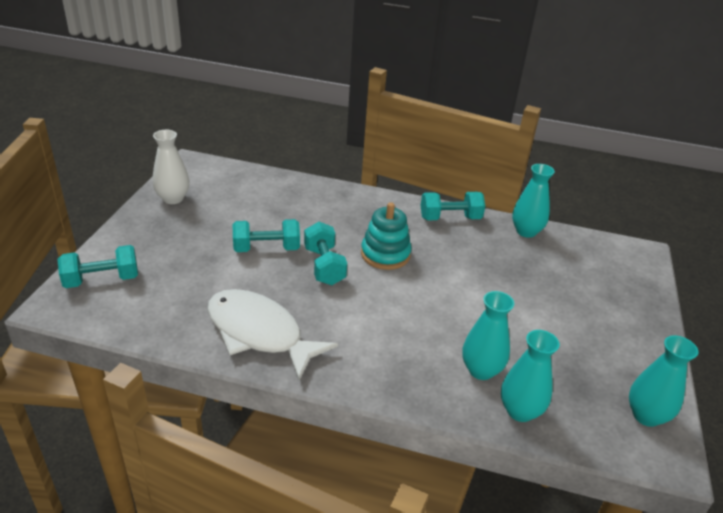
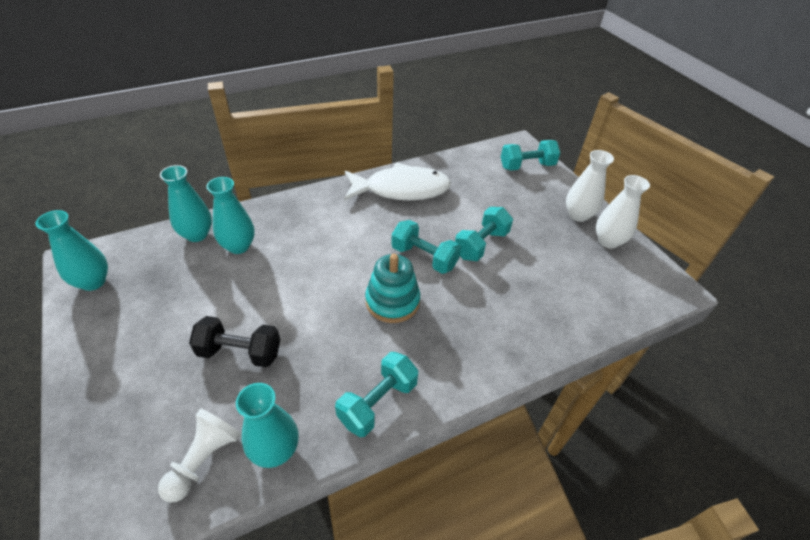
camera: 140 degrees right, 10 degrees up
(102, 280) = (527, 166): turquoise dumbbell -> turquoise dumbbell turned 45 degrees clockwise
(154, 222) = (578, 215): none -> white vase
(524, 285) = (240, 352): none -> black dumbbell
(571, 248) = (204, 459): none -> white pawn

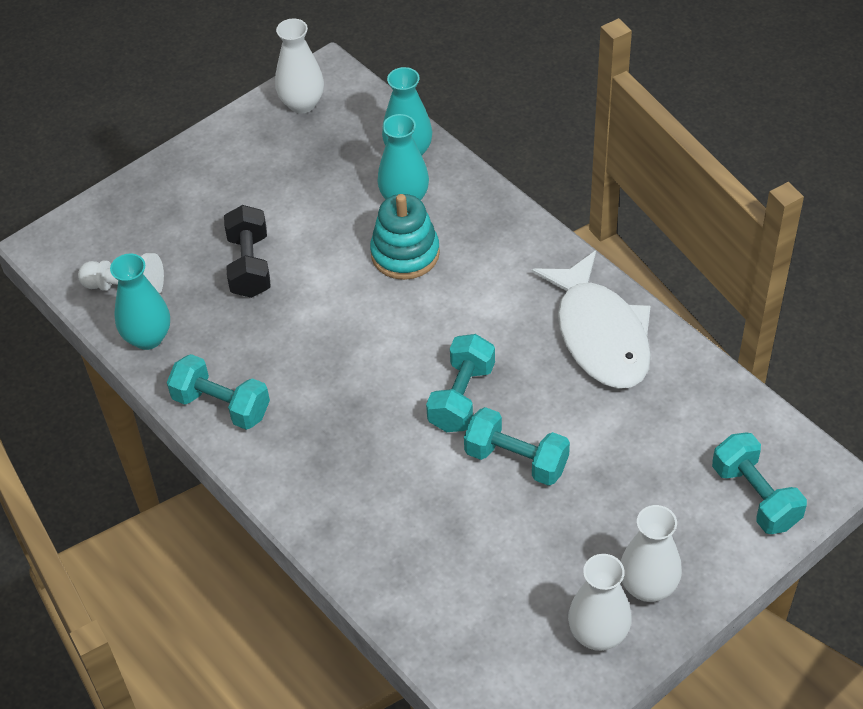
camera: 80 degrees right, 5 degrees up
(93, 282) = (302, 104): turquoise vase -> white vase
(392, 301) = (369, 381): turquoise stacking toy -> turquoise stacking toy (405, 254)

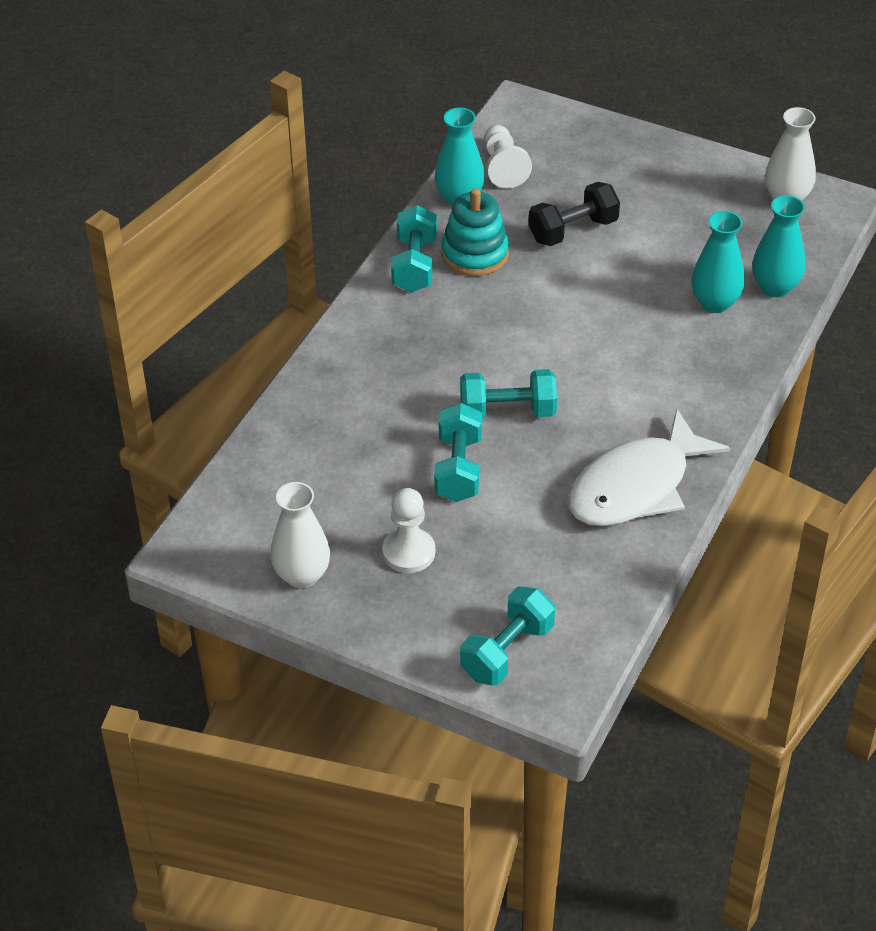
camera: 65 degrees right, 5 degrees down
(405, 254) = (650, 323): turquoise stacking toy -> turquoise stacking toy (475, 254)
(605, 534) = (408, 552): none -> white pawn
(648, 587) = (367, 597): white vase -> none

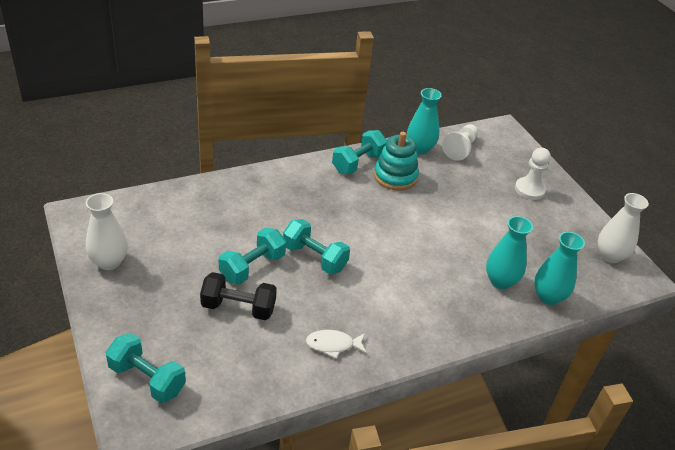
camera: 35 degrees right, 5 degrees down
(408, 552) = (172, 289): white pawn -> white pawn (529, 189)
(507, 651) = (147, 379): turquoise dumbbell -> turquoise dumbbell turned 45 degrees clockwise
(573, 230) = (461, 197): black dumbbell -> black dumbbell (238, 307)
(636, 486) = (333, 345): white fish -> white fish, size x0.45

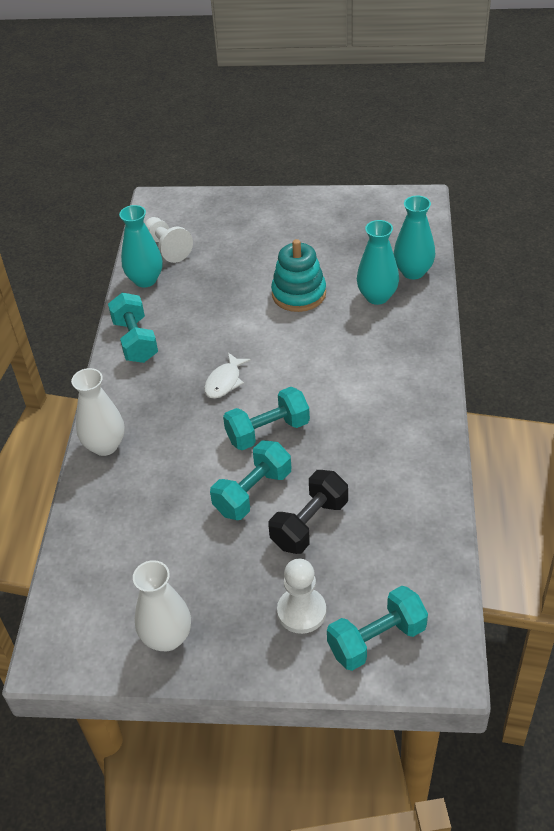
camera: 55 degrees left, 5 degrees up
(252, 267) = (253, 492): turquoise dumbbell -> turquoise dumbbell turned 60 degrees clockwise
(333, 345) = (400, 457): white fish -> white fish (224, 381)
(395, 176) = (178, 317): turquoise stacking toy -> turquoise stacking toy (299, 294)
(529, 189) = (263, 222): white pawn -> white pawn (301, 611)
(610, 256) = (383, 208): white vase -> white vase (105, 445)

